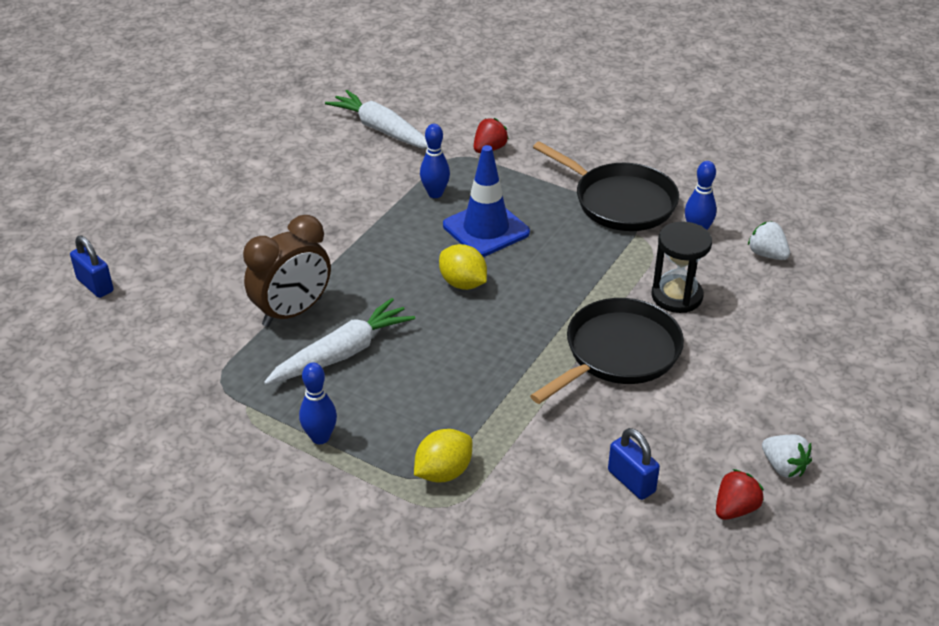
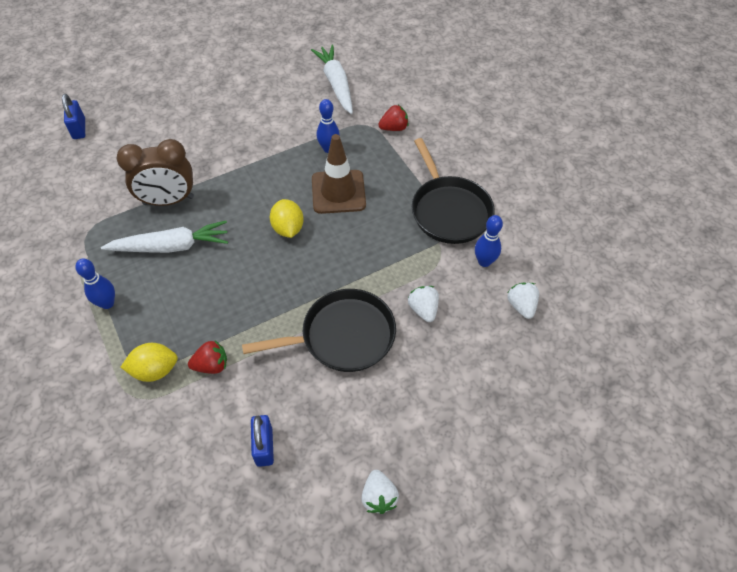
camera: 30 degrees right, 15 degrees up
(486, 229) = (338, 192): blue traffic cone -> brown traffic cone
(676, 296) = (423, 309): black hourglass -> white strawberry
(735, 509) = (314, 511): red strawberry -> red strawberry (211, 365)

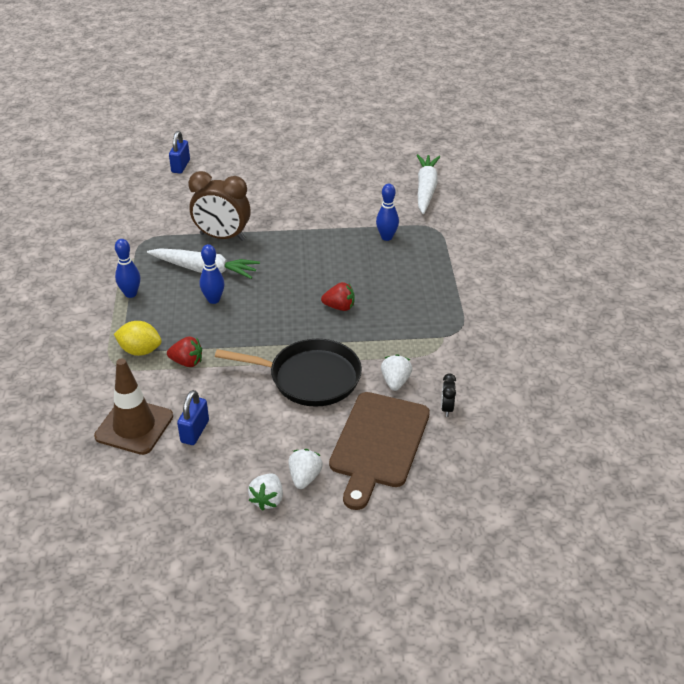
camera: 25 degrees right, 15 degrees down
(288, 228) = (312, 286): yellow lemon -> none
(338, 192) = (374, 272): brown traffic cone -> brown traffic cone (134, 426)
(394, 128) = (459, 237): red strawberry -> red strawberry (339, 307)
(445, 386) = (378, 444): none -> brown cutting board
(449, 211) = (470, 315): black pan -> none
(483, 321) = (447, 408): none -> black clock
(484, 261) = (478, 364): blue bowling pin -> blue bowling pin (213, 300)
(521, 306) = (491, 408): white strawberry -> white strawberry (304, 477)

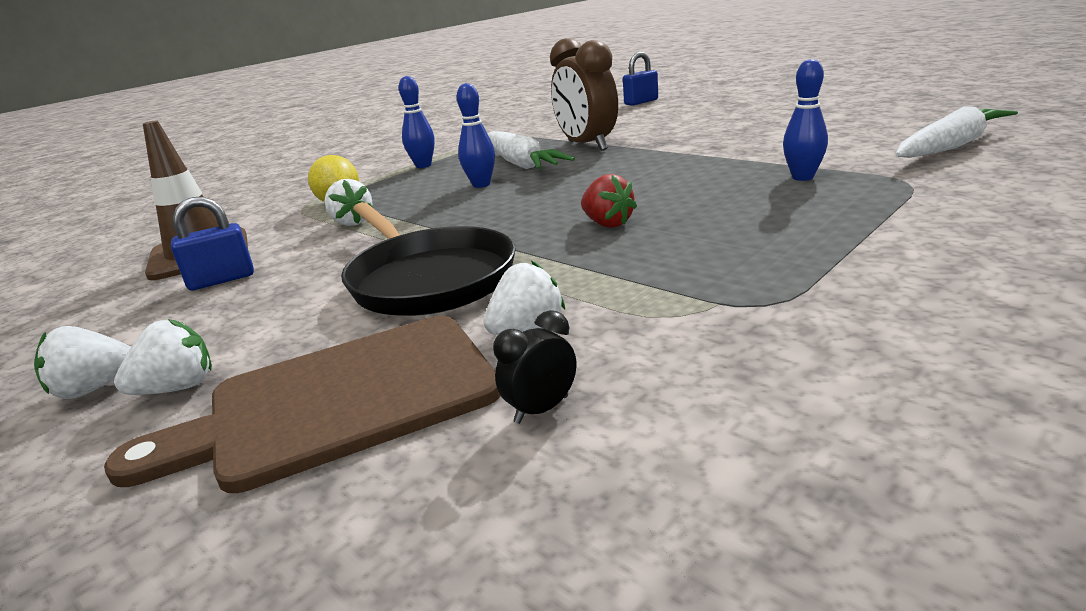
camera: 50 degrees right, 15 degrees down
(187, 362) = (352, 222): red strawberry -> white strawberry

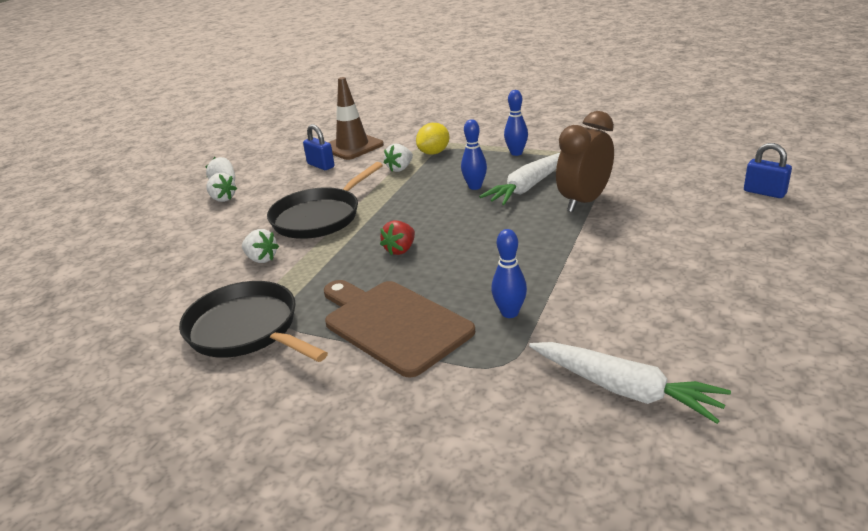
camera: 70 degrees right, 5 degrees up
(338, 401) = (208, 234): brown cutting board -> brown cutting board (393, 324)
(541, 409) = (195, 279): black clock -> none
(785, 337) = (246, 329): none -> black pan

